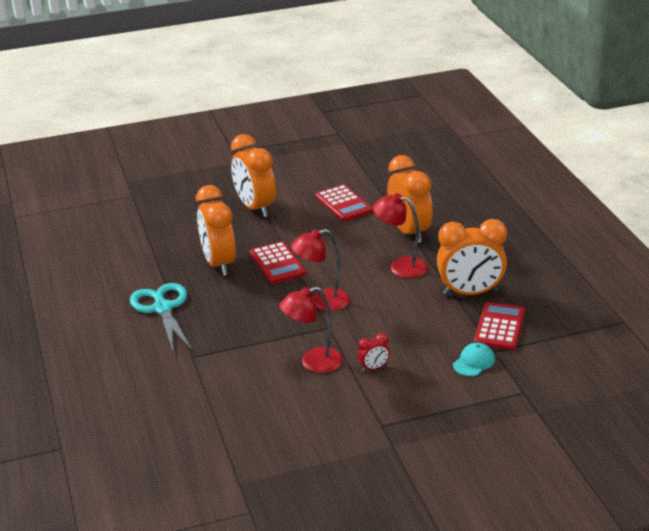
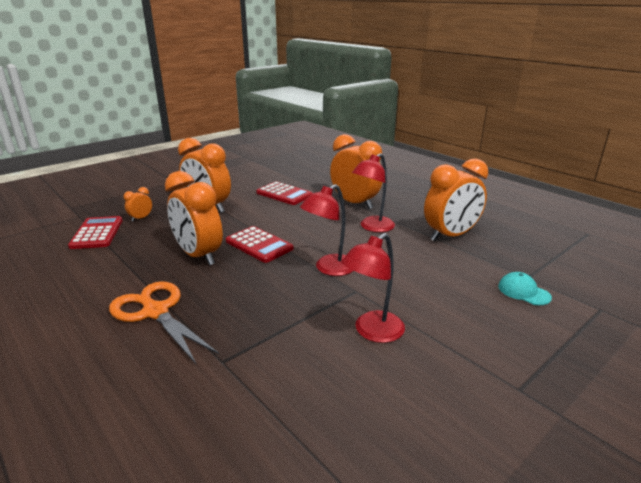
camera: 25 degrees left, 5 degrees down
(163, 308) = (156, 312): turquoise scissors -> orange scissors
(186, 209) = (141, 218): none -> orange clock
(374, 368) = (440, 321): red clock -> none
(401, 266) = (372, 227): red lamp -> red lamp turned 45 degrees counterclockwise
(474, 362) = (523, 291): turquoise cap -> turquoise cap turned 60 degrees counterclockwise
(500, 327) = (506, 257): red calculator -> red calculator (97, 233)

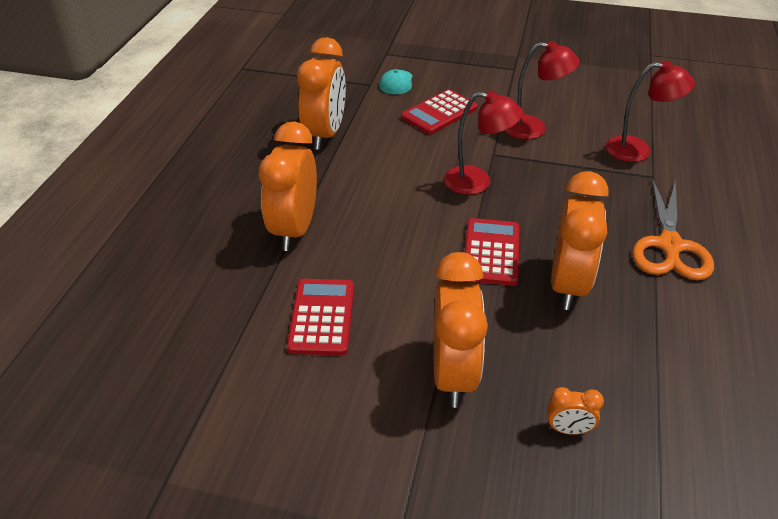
camera: 125 degrees left, 15 degrees up
(97, 233) = (657, 439): red calculator -> red calculator (439, 113)
(372, 227) = (355, 189): red lamp -> red lamp (638, 150)
(450, 236) = (325, 135): orange clock -> orange clock turned 75 degrees clockwise

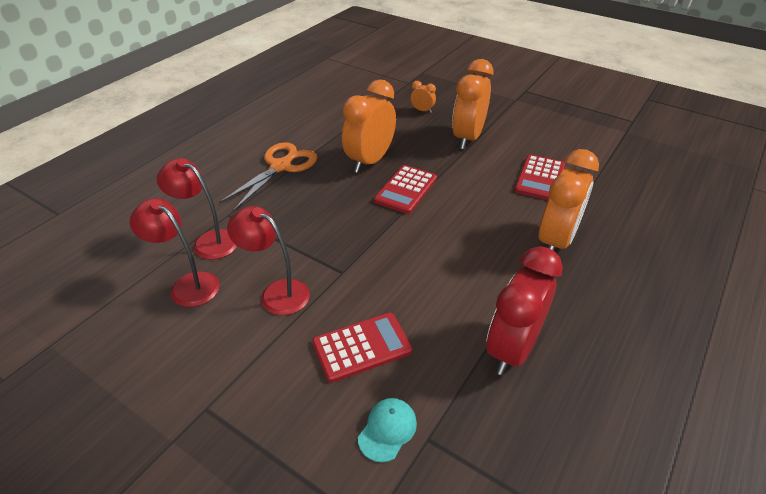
camera: 160 degrees left, 0 degrees up
(325, 135) = (512, 349): orange clock -> red clock
(477, 182) = (378, 246): red lamp -> red lamp (188, 285)

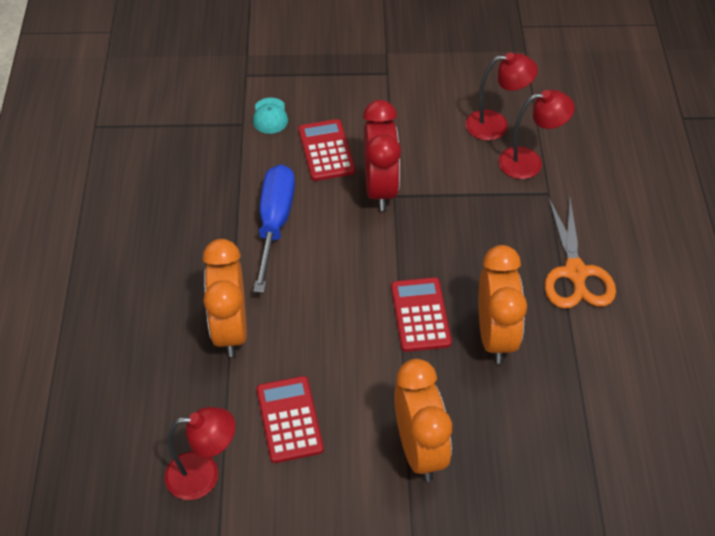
camera: 145 degrees right, 10 degrees up
(276, 293) = (425, 153): red lamp -> red lamp (204, 475)
(362, 347) = (326, 150): red calculator -> red calculator turned 135 degrees clockwise
(422, 110) = (523, 478): orange clock -> none
(468, 301) = (274, 224): none -> blue screwdriver
(512, 349) = (219, 204): red clock -> red clock (380, 188)

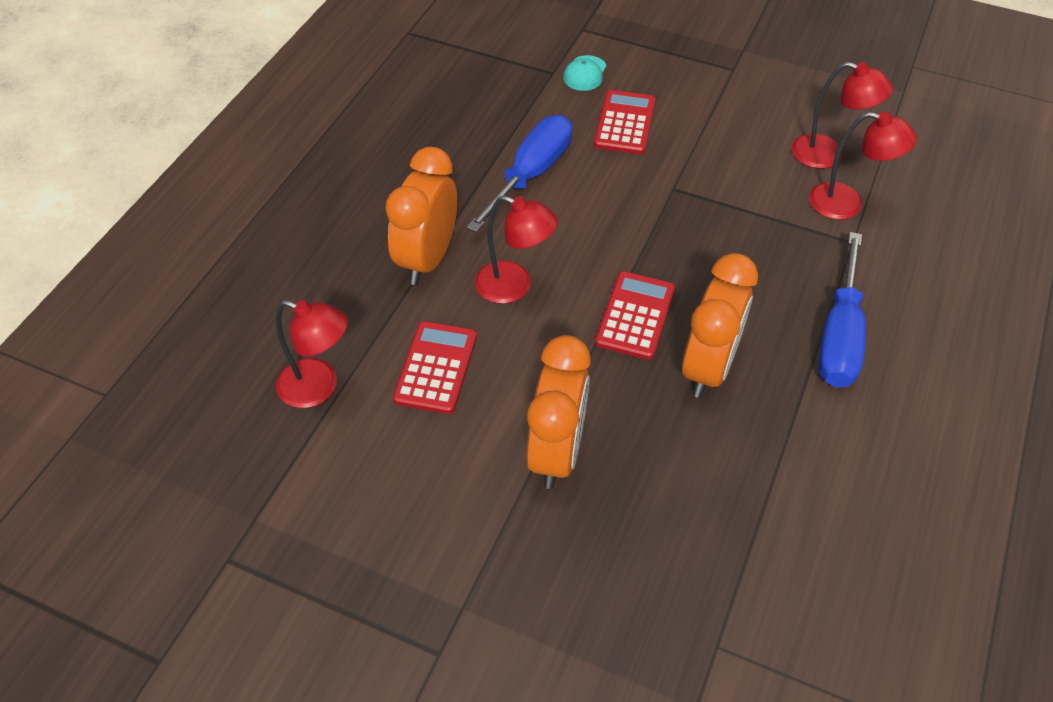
camera: 25 degrees right, 0 degrees up
(314, 326) = (514, 287): none -> red lamp
(380, 188) = (662, 177): red clock -> none
(575, 273) = (839, 335): orange scissors -> blue screwdriver

